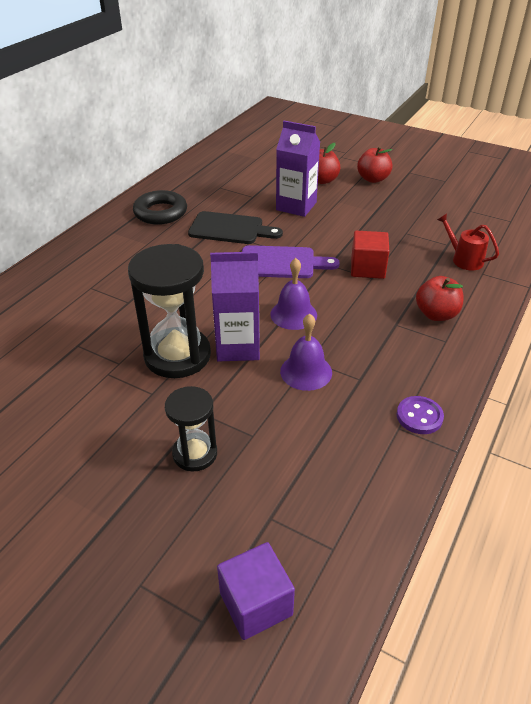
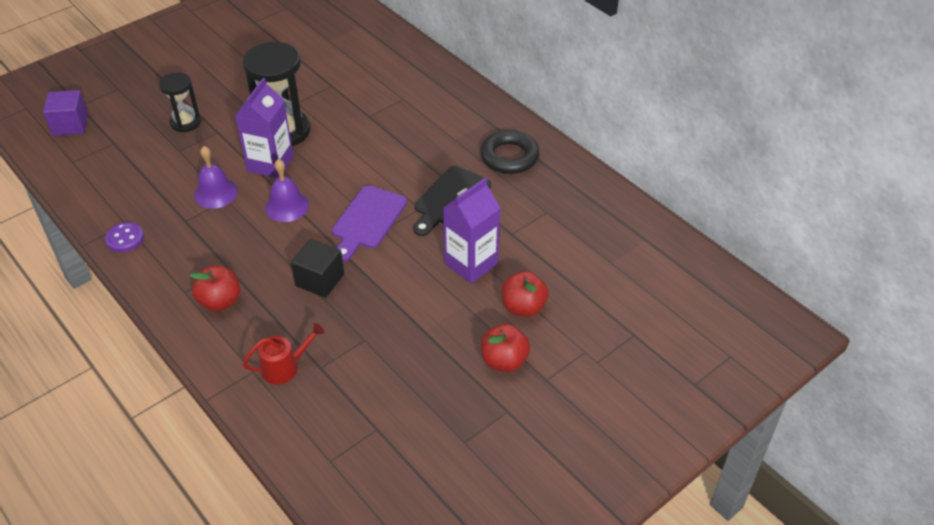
camera: 110 degrees right, 5 degrees up
(367, 268) = (320, 280): red cube -> black cube

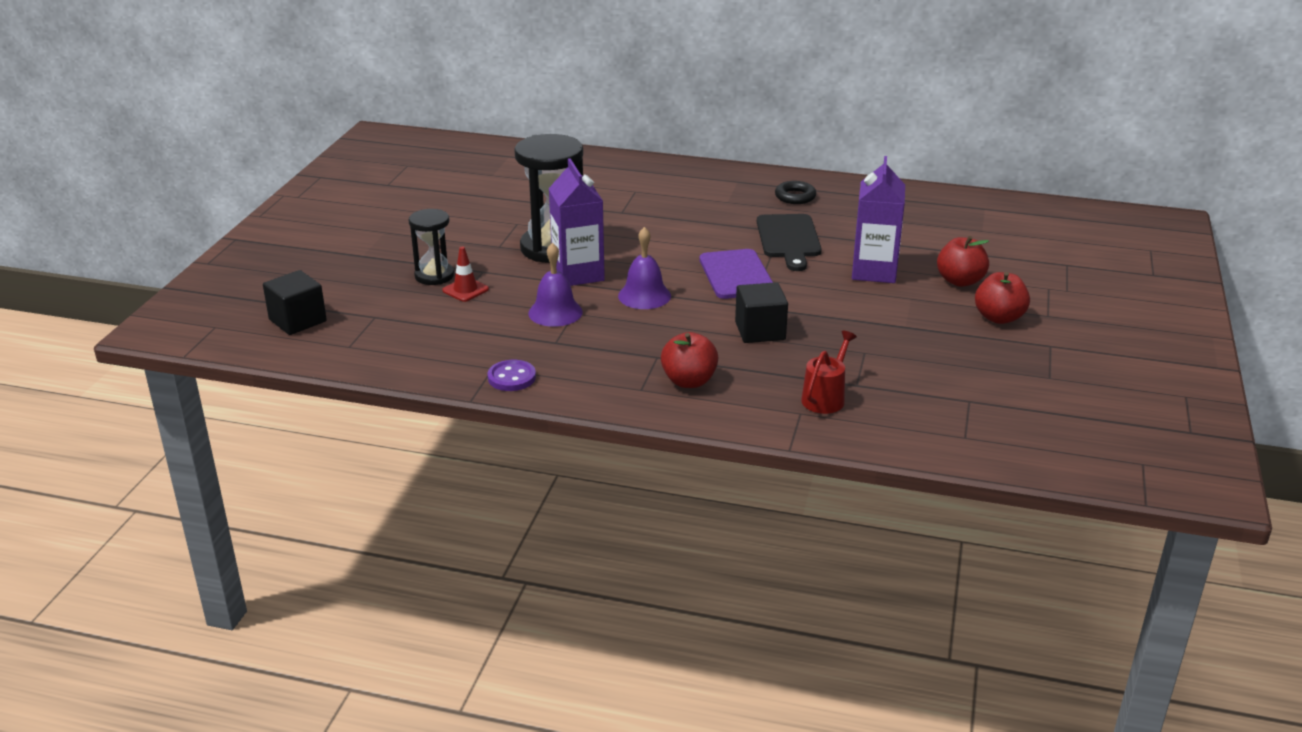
camera: 35 degrees left, 15 degrees down
(70, 125) = (297, 320): purple cube -> black cube
(188, 145) = (465, 290): none -> red traffic cone
(509, 157) = (795, 197): black ring -> black ring, size x0.63

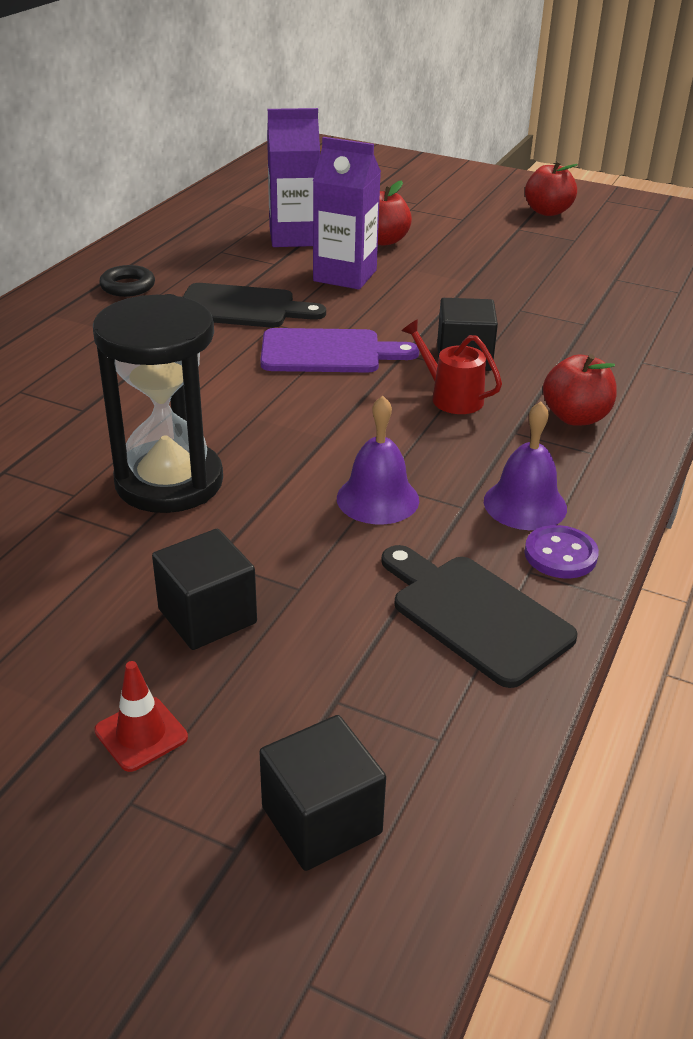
camera: 80 degrees left, 5 degrees up
(434, 276) = (207, 616): black hourglass -> black cube
(447, 351) = (475, 615): none -> black cutting board
(465, 290) = (274, 582): red traffic cone -> red traffic cone (141, 734)
(578, 274) = (266, 467): purple carton -> purple carton (294, 237)
(644, 296) = (352, 421): purple bell -> purple bell (525, 504)
(825, 398) = (612, 343): red watering can -> red watering can (451, 397)
(999, 318) = (463, 238): red apple -> red apple (547, 212)

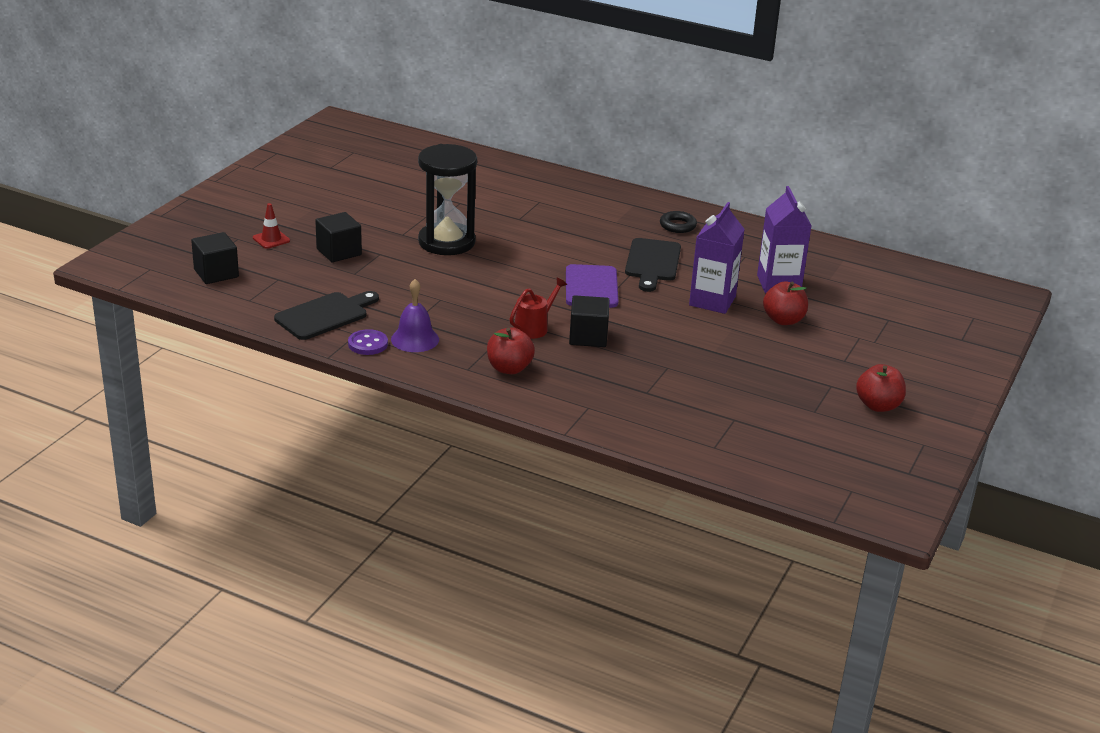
camera: 90 degrees right, 5 degrees down
(377, 499) = (425, 297): purple bell -> none

